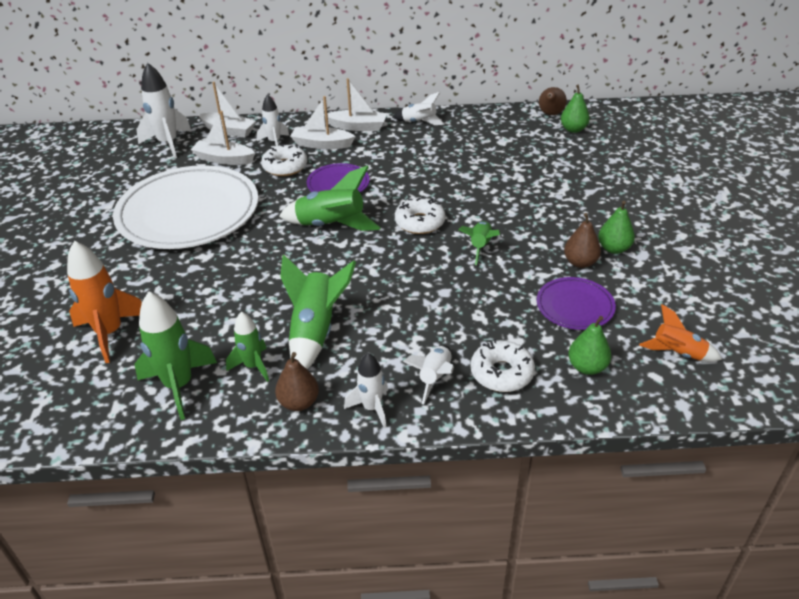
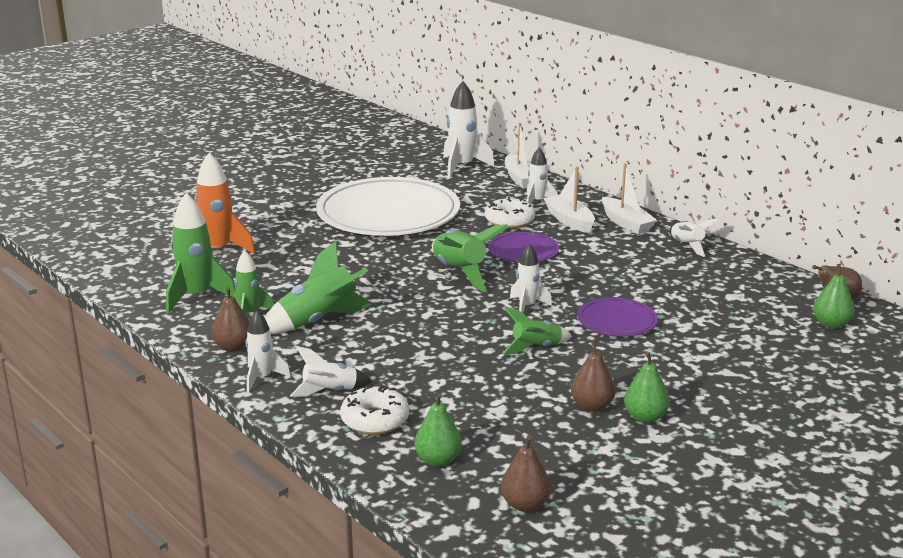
camera: 50 degrees right, 15 degrees down
(224, 159) = (478, 195): white boat -> none
(420, 222) = (527, 307): white donut -> white rocket
(575, 306) = (518, 425): purple plate -> purple plate (617, 321)
(677, 353) = (525, 505): orange rocket -> brown pear

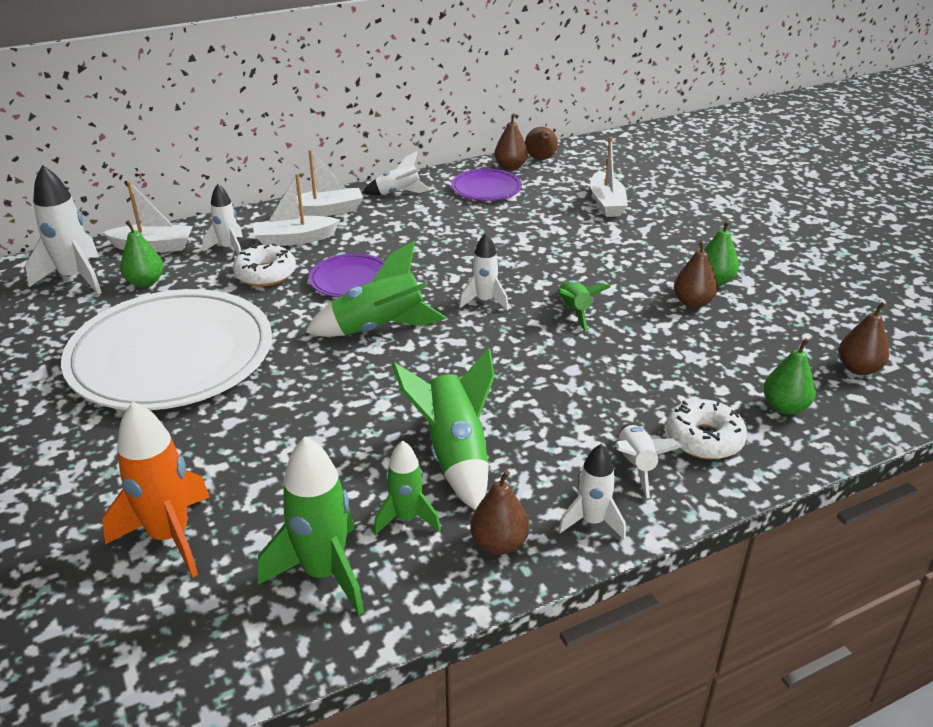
camera: 75 degrees left, 10 degrees up
(617, 321) = (536, 258): purple plate -> purple plate (486, 188)
(767, 346) = (606, 203): none -> white boat
(799, 288) = (510, 167): none -> brown pear
(831, 324) = (577, 170): green pear -> green pear (145, 282)

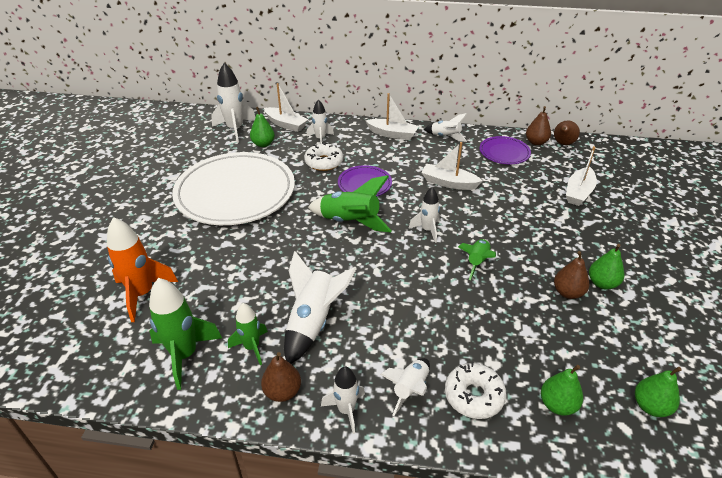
camera: 35 degrees right, 5 degrees up
(295, 239) = (359, 146): white boat -> white boat (449, 183)
(455, 455) = (313, 322): green rocket -> white rocket
(858, 369) = (650, 406): brown pear -> green pear

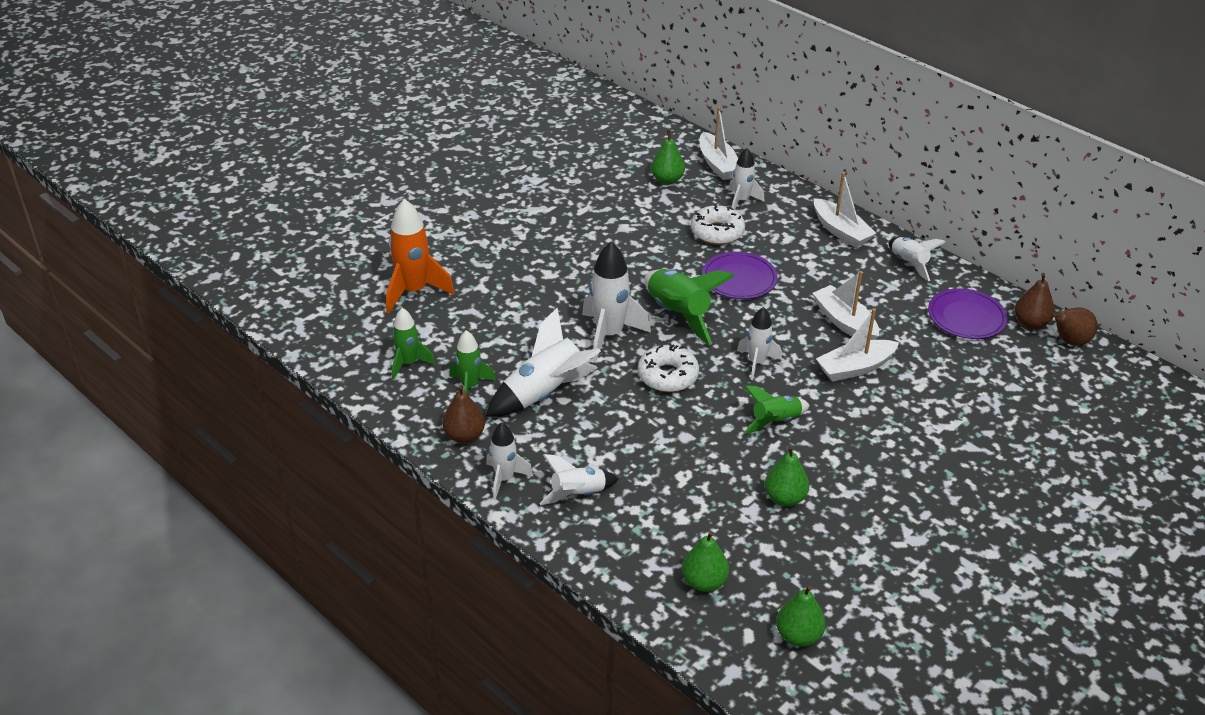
camera: 35 degrees right, 0 degrees up
(185, 355) = (408, 363): green rocket -> green rocket, size x0.61
(235, 129) = (651, 148): white rocket -> white rocket (609, 335)
(235, 192) = (585, 226): white plate -> none
(474, 396) = (631, 531): white donut -> white donut (668, 376)
(567, 293) = (843, 501): brown pear -> none
(578, 192) = (1006, 409): white boat -> white boat (855, 368)
(602, 283) = (897, 513): green pear -> green pear (785, 498)

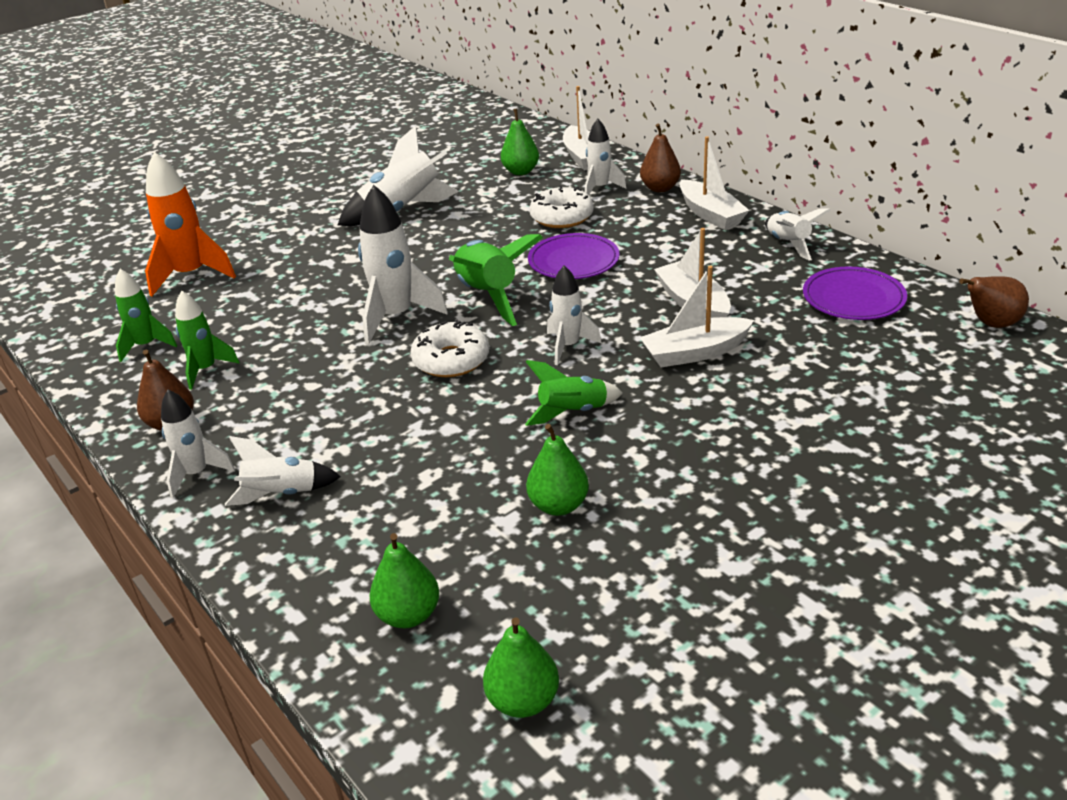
camera: 10 degrees right, 5 degrees down
(545, 393) = (292, 378): white rocket -> white rocket (402, 211)
(1030, 323) = (939, 304): brown pear -> brown pear (660, 188)

